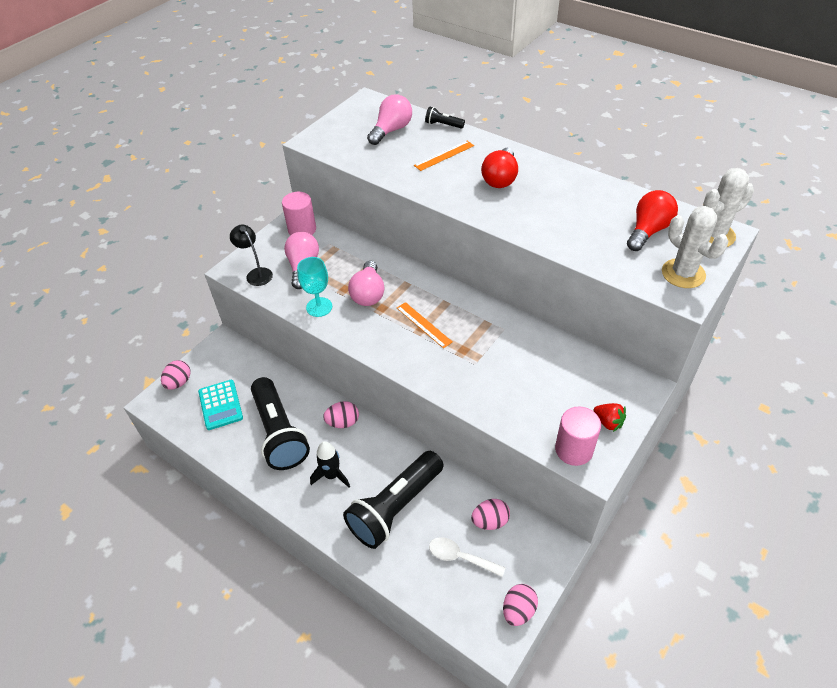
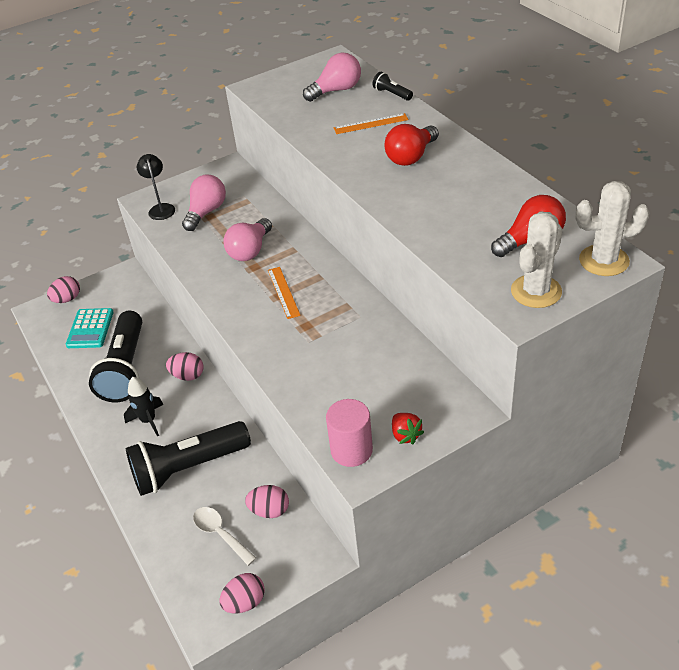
camera: 25 degrees right, 5 degrees down
(302, 229) = (227, 177): pink cylinder -> none
(319, 307) = (197, 252): turquoise goblet -> none
(683, 273) = (536, 291): white cactus -> white cactus turned 45 degrees clockwise

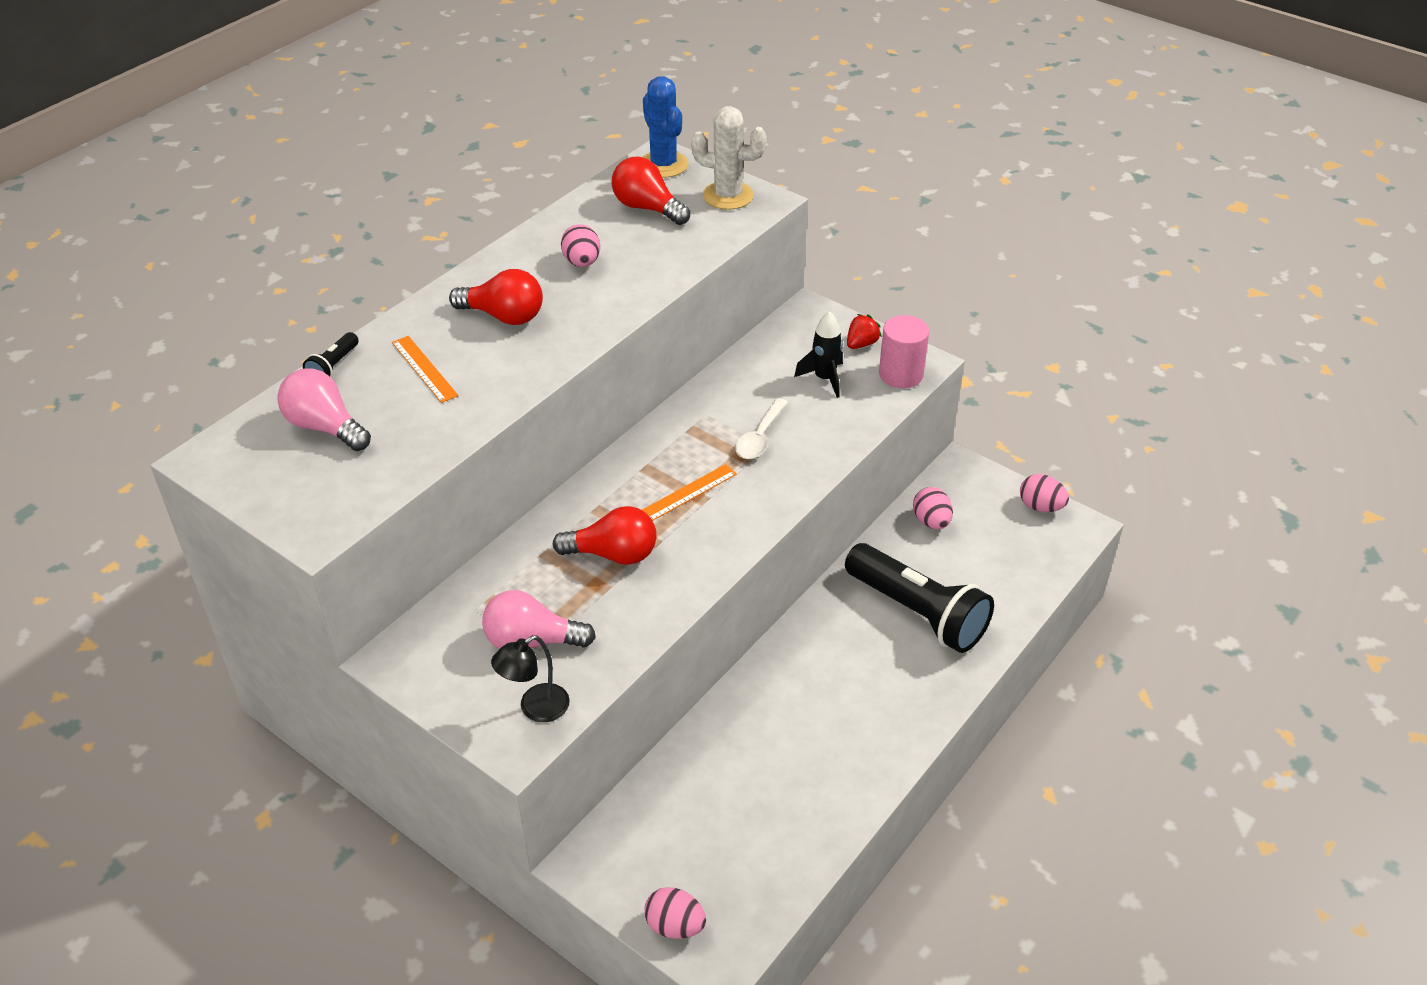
camera: 115 degrees left, 0 degrees up
(90, 329) = (732, 848): turquoise calculator -> none
(125, 368) = (793, 755): black flashlight -> none
(148, 420) = (870, 684): black rocket -> black rocket (824, 379)
(188, 375) = (775, 673): pink egg -> pink egg (582, 262)
(220, 534) = (982, 552): white spoon -> white spoon (760, 437)
(250, 250) = (613, 554): pink light bulb -> red light bulb
(604, 261) = (663, 165): white cactus -> blue cactus

